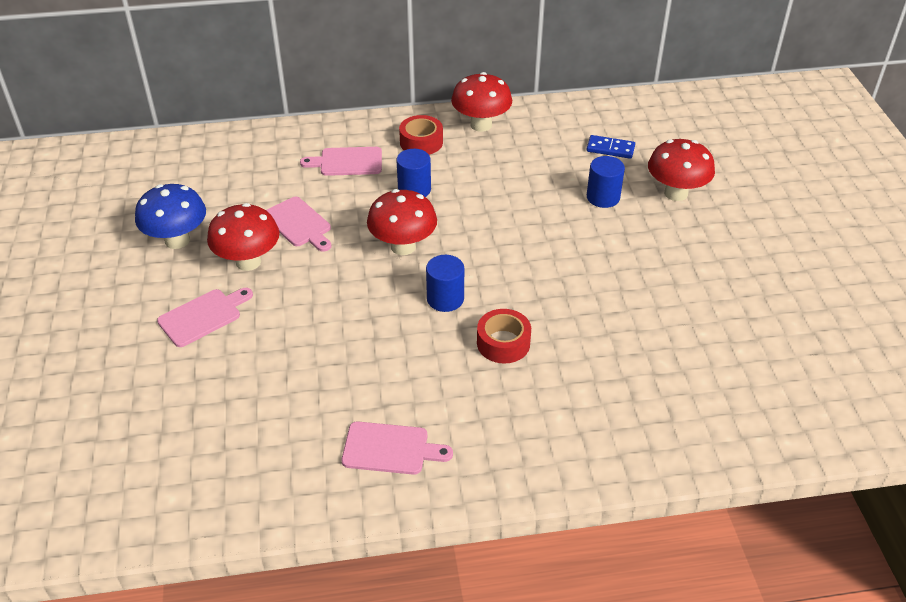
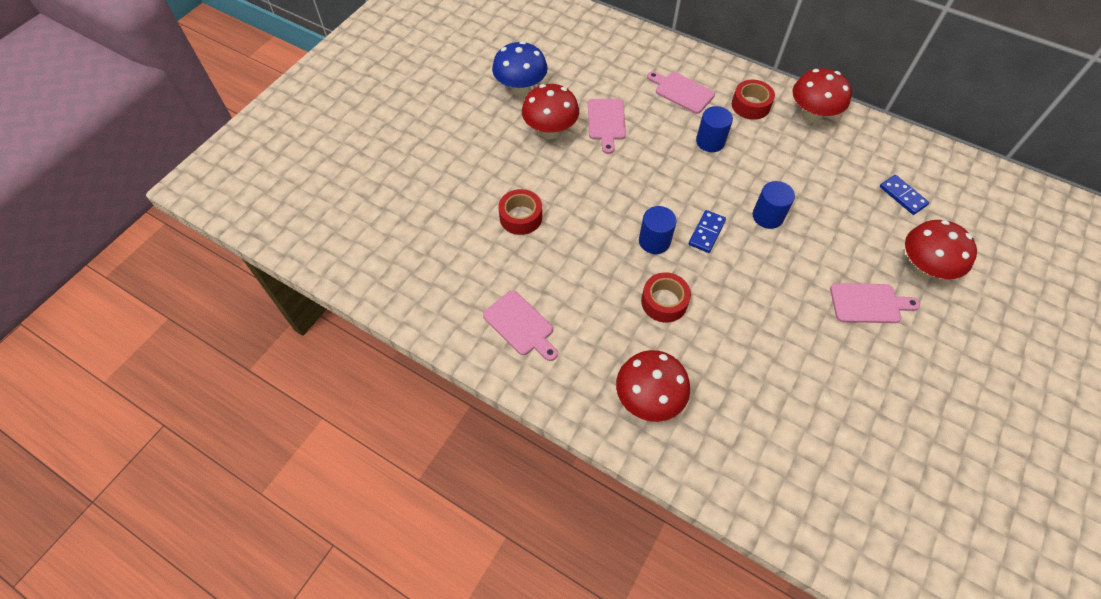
camera: 40 degrees right, 15 degrees up
(203, 316) = (490, 154): pink cutting board -> pink cutting board (868, 303)
(294, 354) = (521, 217): none -> red tape
(403, 246) = (661, 182): red mushroom -> red mushroom (648, 399)
(484, 265) = (706, 233): none -> blue domino
(603, 197) = (854, 234): blue cylinder -> blue cylinder (767, 216)

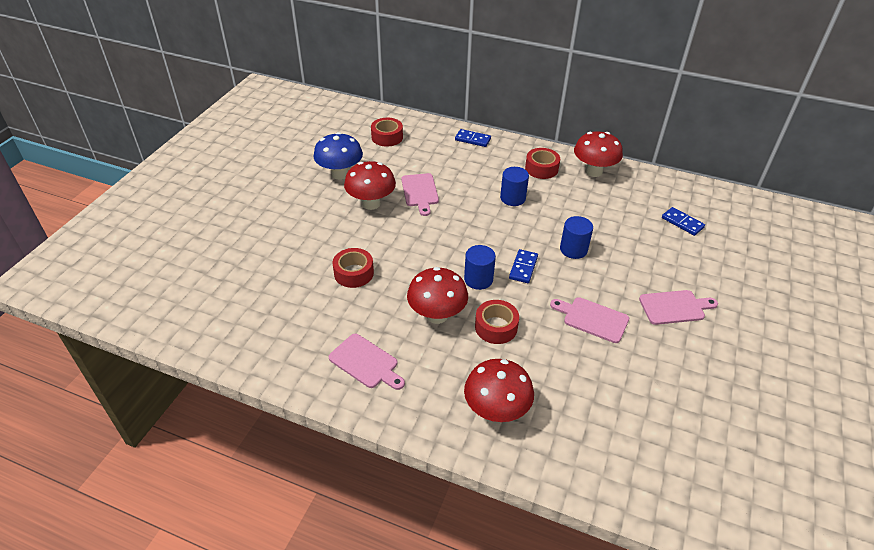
camera: 10 degrees left, 15 degrees down
(579, 44) = (387, 137): none -> red tape
(677, 57) = (472, 139): none -> blue domino
(682, 92) = (481, 164): pink cutting board -> pink cutting board (592, 319)
(923, 268) = (713, 275): red mushroom -> red mushroom (437, 315)

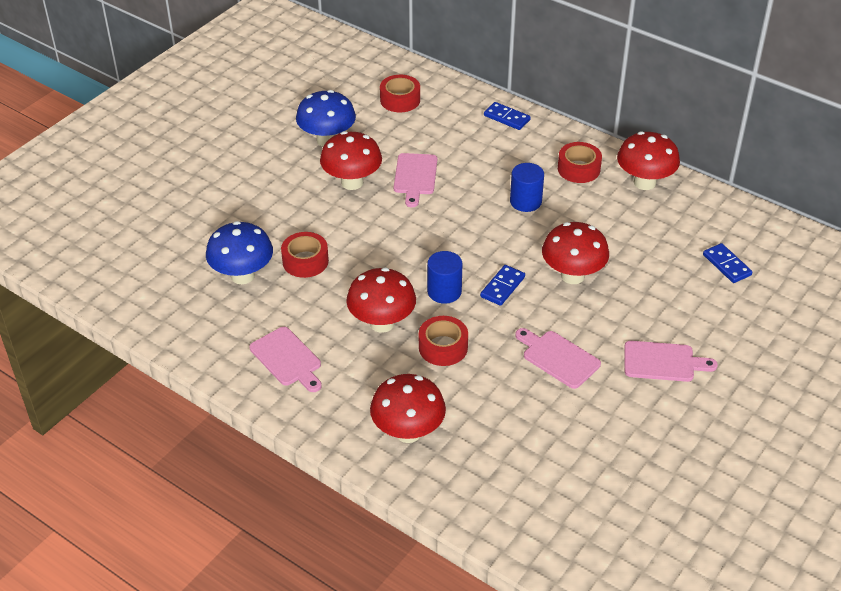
camera: 15 degrees right, 0 degrees up
(303, 294) = (242, 276): none -> blue mushroom
(573, 249) = (572, 276): blue cylinder -> red mushroom

